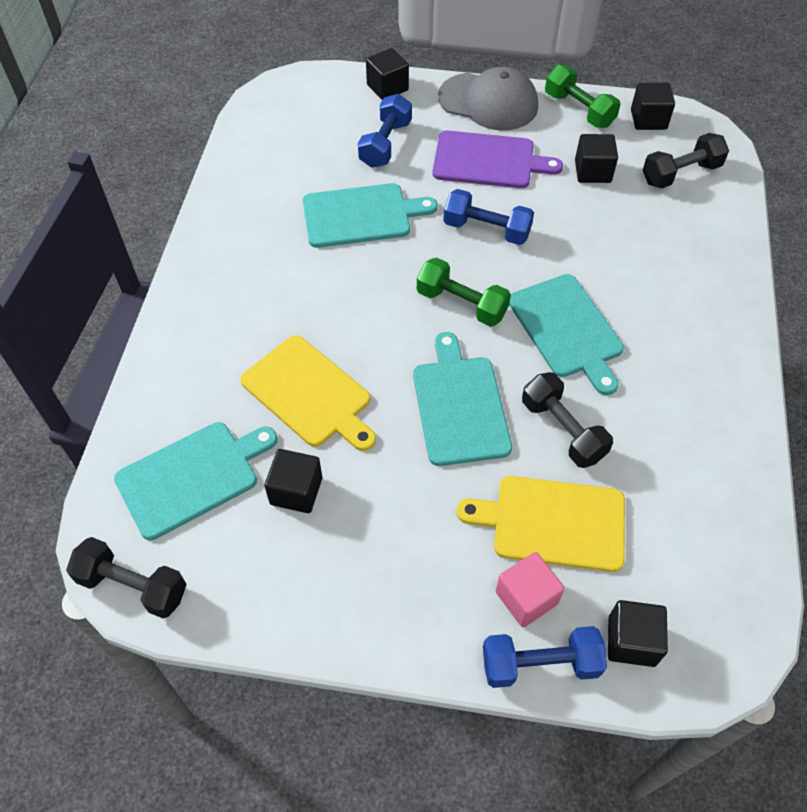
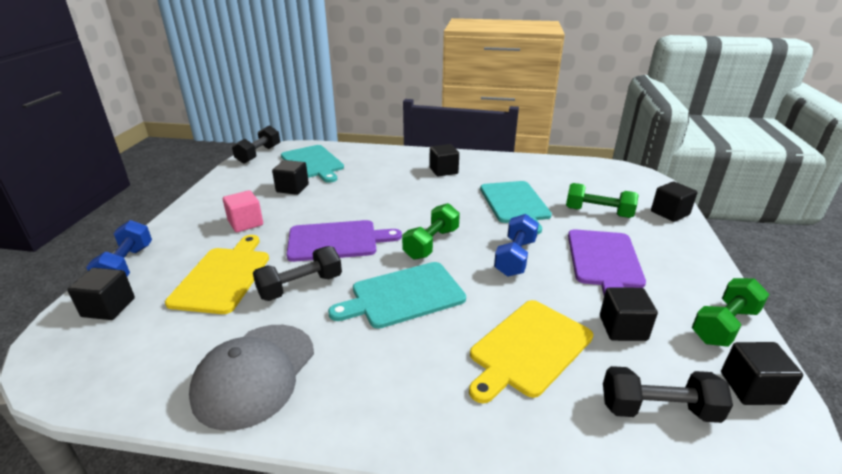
camera: 90 degrees right, 25 degrees down
(249, 286) = (443, 171): none -> black cube
(309, 394) = (359, 190): yellow cutting board -> yellow cutting board (528, 348)
(385, 144) = (598, 212): blue dumbbell -> green dumbbell
(460, 405) = (336, 241): turquoise cutting board -> purple cutting board
(488, 102) = (690, 263): grey cap -> grey cap (255, 374)
(526, 598) = (175, 262): pink cube -> pink cube (245, 223)
(681, 174) = (658, 409): black dumbbell -> black dumbbell turned 60 degrees counterclockwise

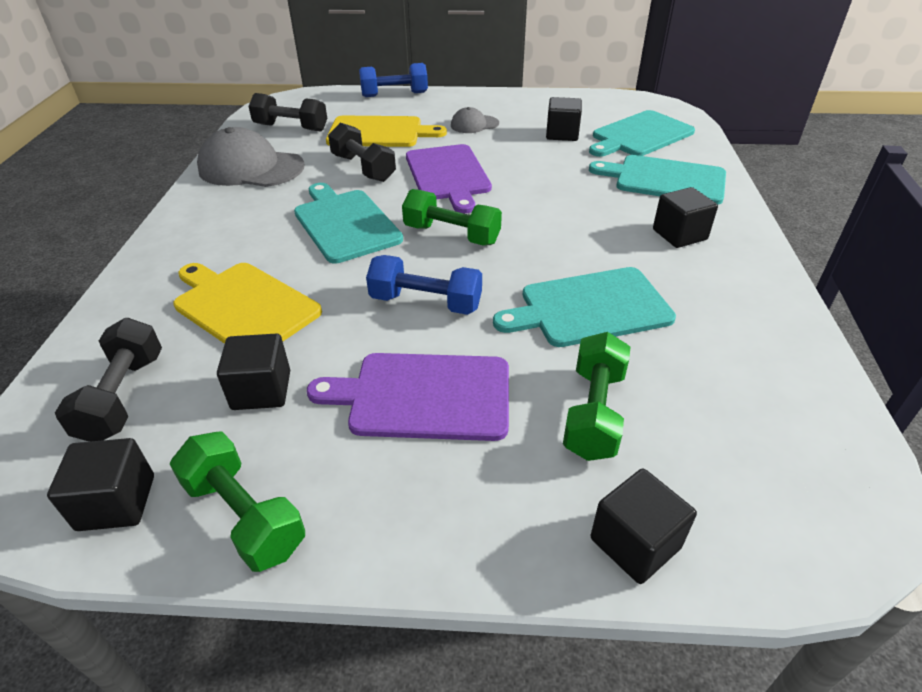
camera: 85 degrees right, 10 degrees up
(108, 307) = (339, 102): black cube -> none
(245, 223) = (474, 124): pink cube -> grey cap
(259, 154) = (643, 102): black dumbbell -> black dumbbell (291, 128)
(379, 165) = (665, 179): none -> turquoise cutting board

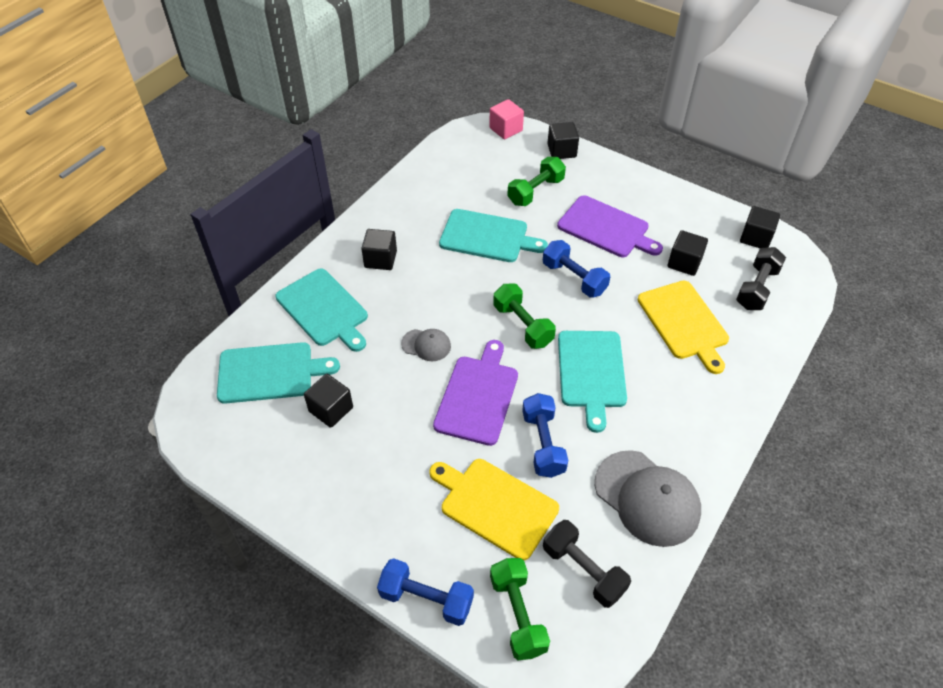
camera: 150 degrees left, 10 degrees up
(244, 516) = (702, 212): green dumbbell -> green dumbbell (518, 614)
(363, 168) = (543, 443): black dumbbell -> blue dumbbell
(474, 124) = (392, 471): grey cap -> grey cap (426, 345)
(805, 545) = (506, 129): none -> pink cube

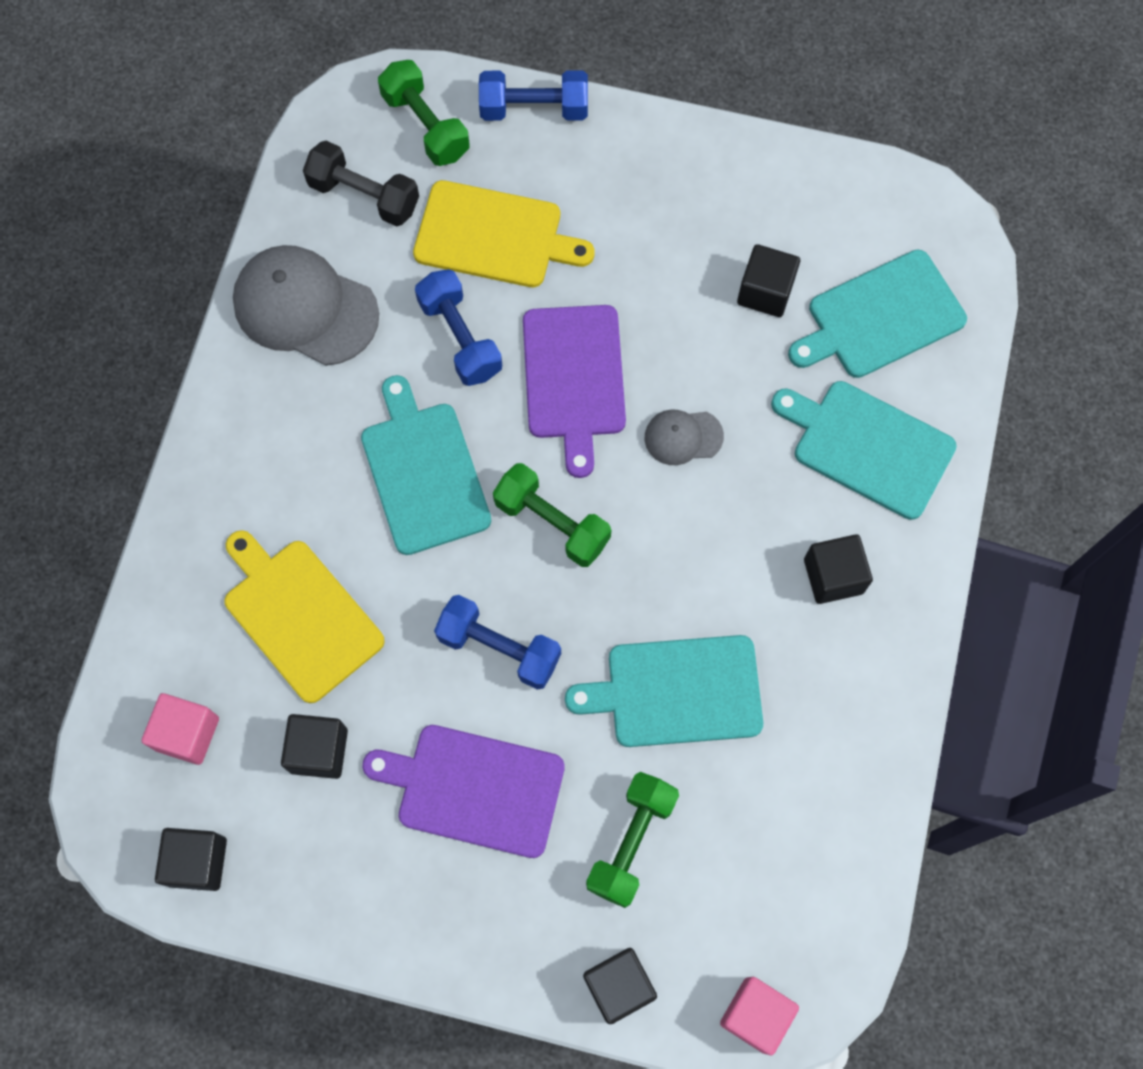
camera: 160 degrees right, 20 degrees up
(757, 288) = (187, 733): black dumbbell -> pink cube

